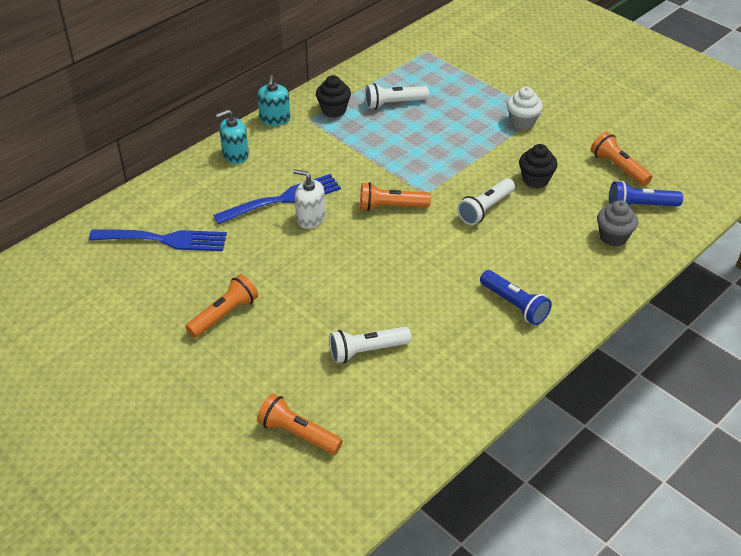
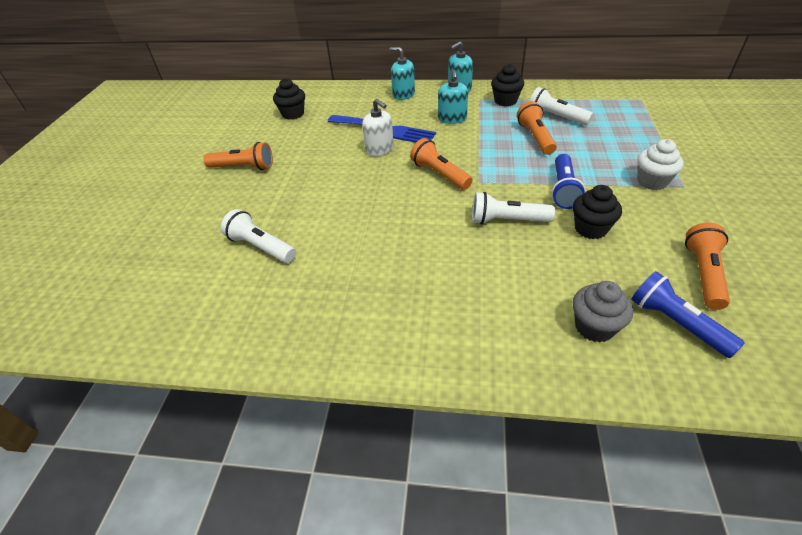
camera: 55 degrees right, 0 degrees up
(165, 240) = (293, 114): blue fork -> black cupcake
(298, 434) = (141, 260): orange flashlight -> orange flashlight (535, 137)
(310, 218) = (379, 149): white soap dispenser -> white soap dispenser turned 150 degrees clockwise
(319, 153) = (452, 119): none -> turquoise soap dispenser
(514, 305) = (404, 304): blue flashlight -> blue flashlight (563, 189)

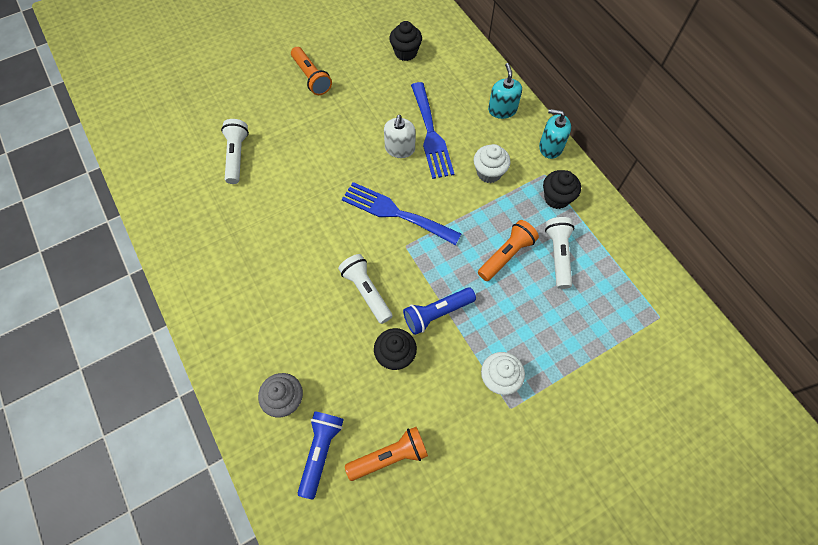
camera: 50 degrees right, 20 degrees up
(440, 174) = (395, 212): orange flashlight -> blue fork
(452, 119) = (489, 173): turquoise soap dispenser -> white cupcake

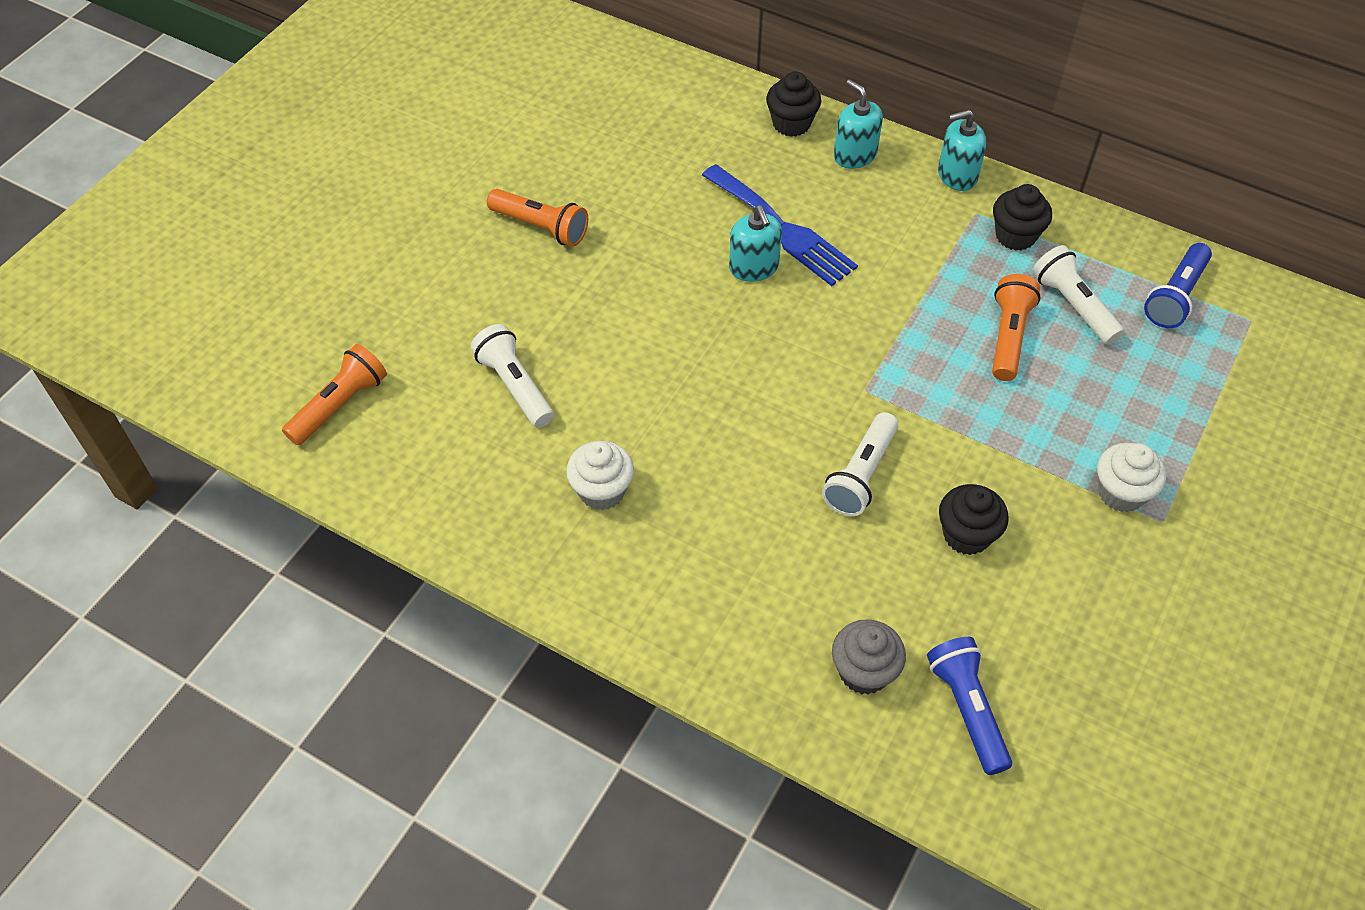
camera: 30 degrees left, 10 degrees down
(366, 292) = (861, 475): white flashlight -> white flashlight turned 90 degrees counterclockwise
(389, 456) = (1061, 663): orange flashlight -> orange flashlight (339, 405)
(395, 212) = (816, 354): blue fork -> none
(400, 149) = (754, 267): white soap dispenser -> turquoise soap dispenser
(405, 52) = (656, 135): black cupcake -> black cupcake (791, 124)
(437, 313) = (978, 454): blue flashlight -> blue flashlight (1175, 296)
(489, 173) = (902, 244): white cupcake -> white cupcake (602, 491)

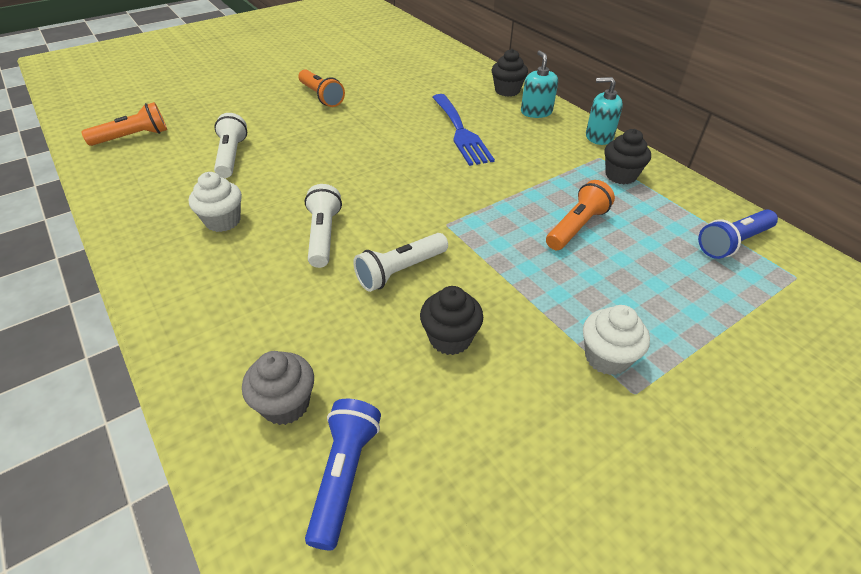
camera: 25 degrees right, 10 degrees down
(754, 267) = (426, 144): turquoise soap dispenser -> none
(1073, 306) = (641, 224): white flashlight -> white flashlight (323, 236)

